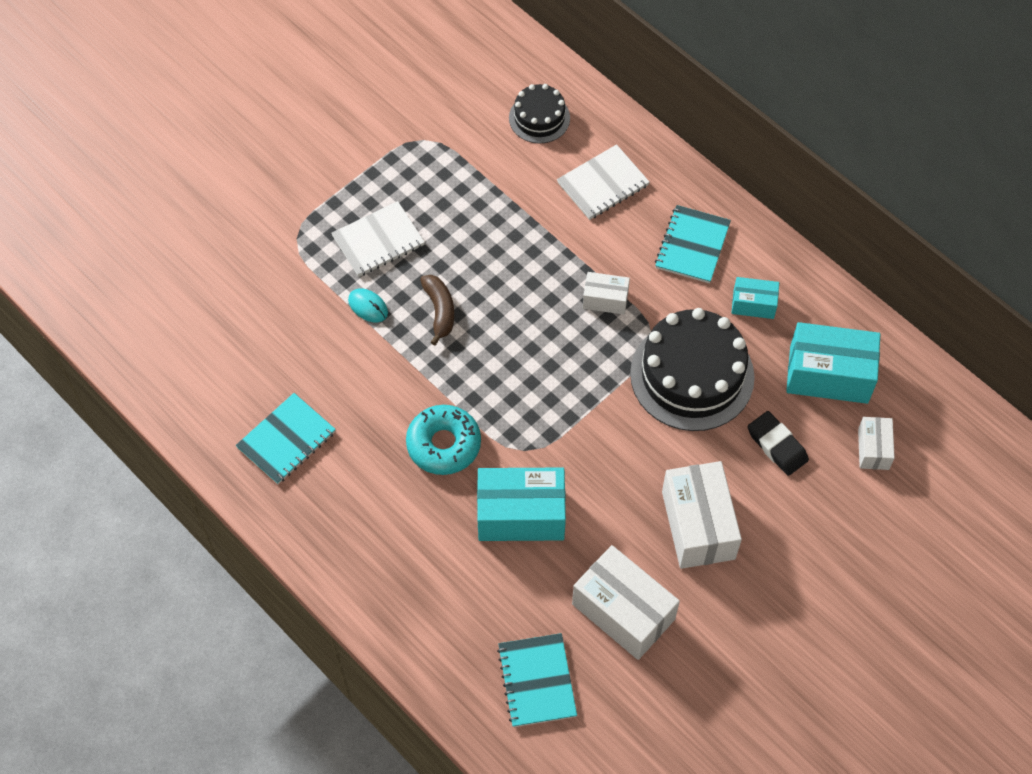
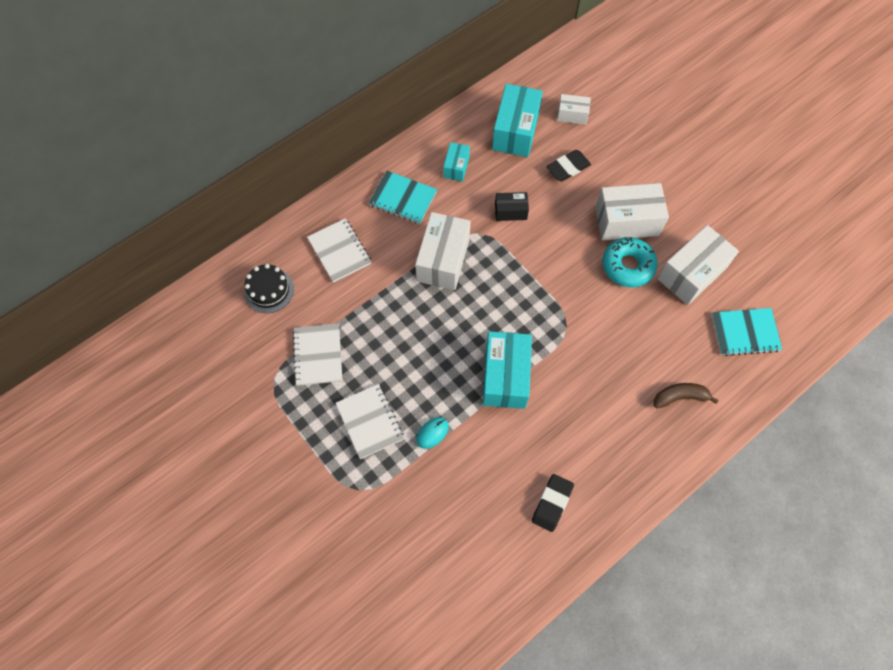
camera: 85 degrees left, 5 degrees up
(286, 440) = (552, 503): turquoise notebook -> black eraser
(439, 311) = (441, 378): brown banana -> brown banana (680, 397)
(443, 444) = (560, 382): turquoise donut -> turquoise donut (628, 266)
(458, 179) = (318, 355): none -> white notebook
(521, 514) = (618, 332): turquoise box -> turquoise box (505, 377)
(605, 299) = (443, 260): white box -> white box, size x1.88
(692, 375) = (510, 211): black cake -> black box

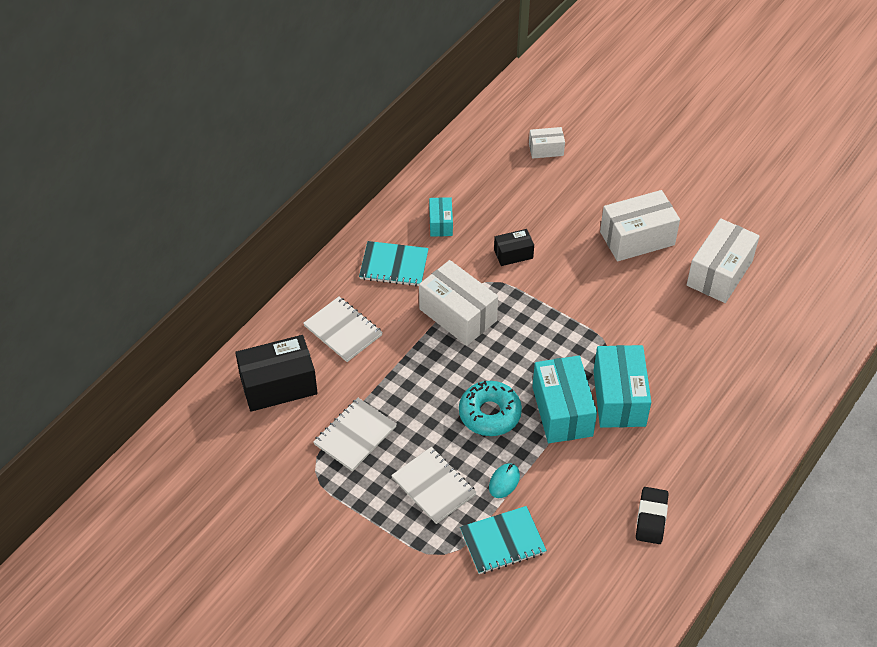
camera: 15 degrees left, 15 degrees down
(269, 290) = (278, 385): black cake -> black box
(318, 355) = (355, 435): white notebook -> white notebook turned 60 degrees clockwise
(443, 260) = (457, 315): white box -> white box turned 45 degrees counterclockwise
(515, 131) = (492, 177): turquoise box -> turquoise box (619, 398)
(568, 168) = (559, 200): black eraser -> none
(628, 266) = (652, 280): turquoise donut -> turquoise donut (489, 414)
(680, 397) = (746, 389): brown banana -> none
(745, 332) = (791, 316): turquoise notebook -> turquoise notebook (502, 541)

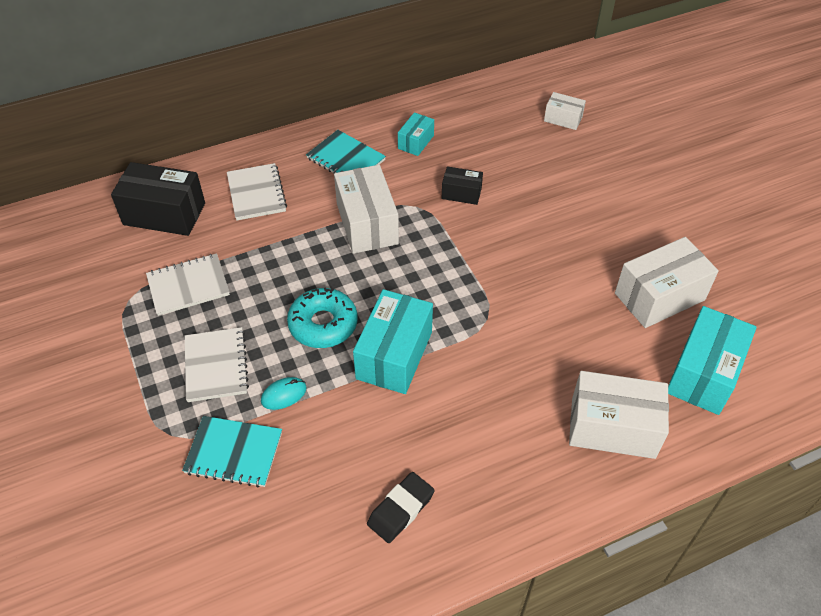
camera: 30 degrees right, 0 degrees up
(619, 398) = (461, 370): turquoise box -> turquoise box (704, 373)
(637, 238) = (595, 229): white box -> white box (613, 428)

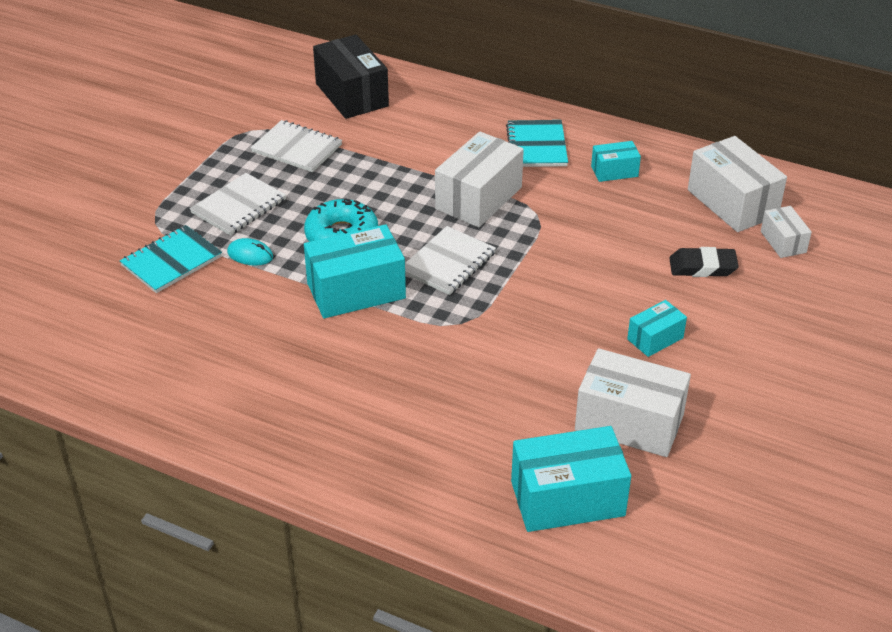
camera: 50 degrees right, 10 degrees down
(234, 452) = (171, 261): turquoise notebook -> turquoise notebook turned 75 degrees clockwise
(256, 193) = (433, 124): white notebook -> white notebook (448, 263)
(400, 509) = (209, 376): black eraser -> black eraser (702, 267)
(461, 193) = (589, 231): black box -> none
(594, 233) = (655, 338): none -> turquoise box
(613, 428) = (429, 464): white box -> white box (732, 203)

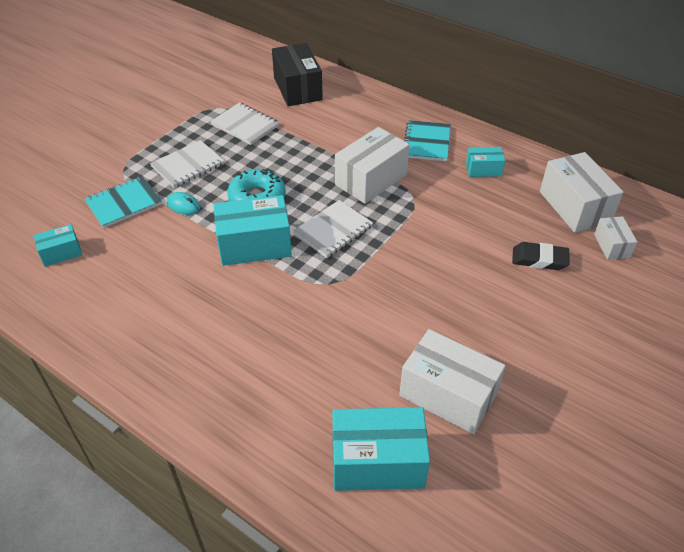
camera: 10 degrees right, 5 degrees up
(655, 338) = (486, 319): turquoise box -> turquoise box (61, 253)

